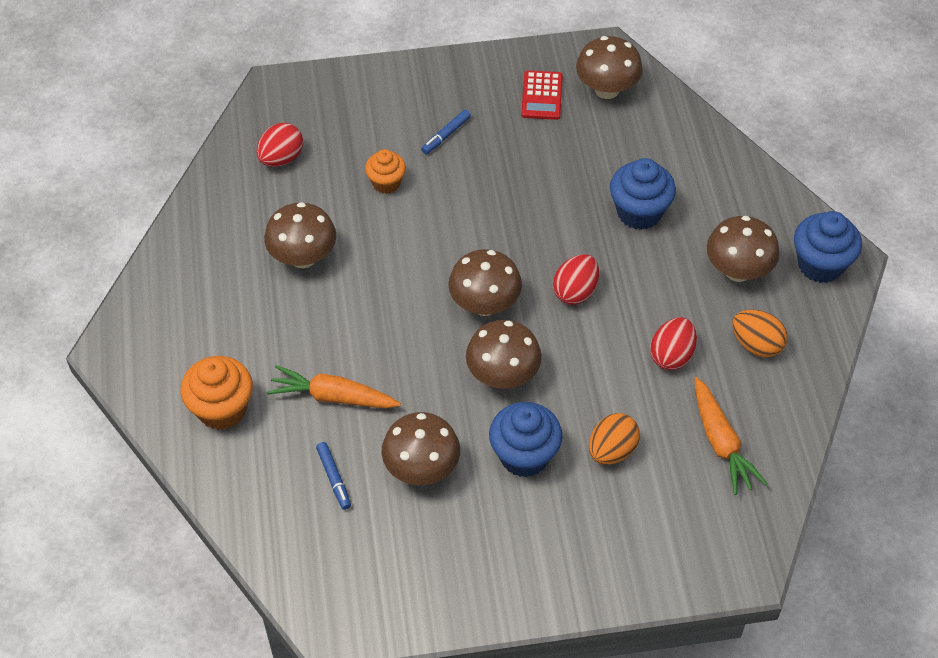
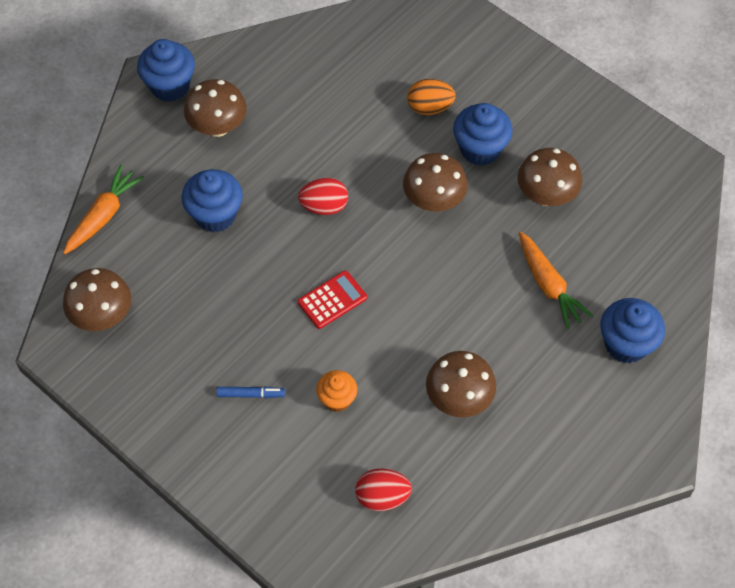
camera: 130 degrees left, 5 degrees up
(222, 409) = (626, 344): orange cupcake -> blue cupcake
(334, 478) = (602, 238): blue marker -> none
(484, 304) = (387, 252): brown mushroom -> none
(541, 96) = (148, 357): red calculator -> red calculator (332, 300)
(671, 355) = (326, 121): red egg -> none
(721, 442) = (368, 58): orange carrot -> orange carrot (103, 215)
(756, 344) = (273, 83): orange egg -> none

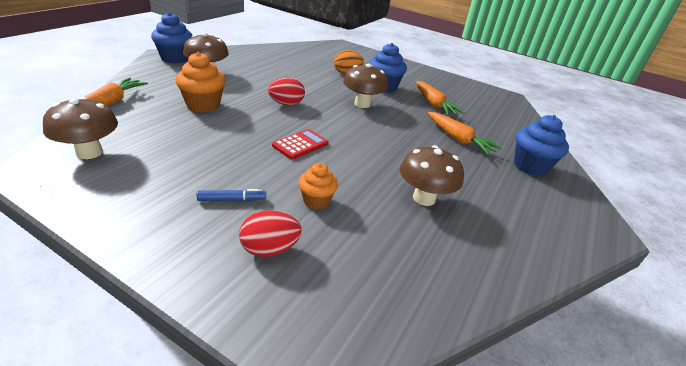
camera: 15 degrees left, 25 degrees down
(215, 215) = (203, 105): blue cupcake -> orange cupcake
(382, 497) = (381, 274): red egg -> red egg (269, 249)
(546, 196) = (433, 104): brown mushroom -> orange carrot

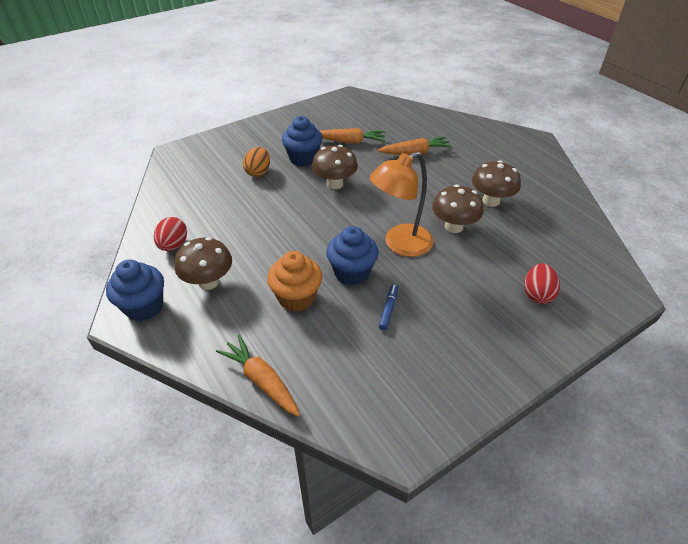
camera: 60 degrees left, 10 degrees up
(89, 152) = (376, 398): brown mushroom -> brown mushroom (453, 227)
(231, 199) = (475, 304): blue marker -> blue marker (388, 309)
(286, 104) = (316, 234): red egg -> red egg (173, 245)
(300, 145) = (400, 244): red calculator -> orange lamp
(316, 201) = (485, 256): orange cupcake -> none
(530, 166) = (461, 135): blue cupcake -> blue cupcake (352, 273)

